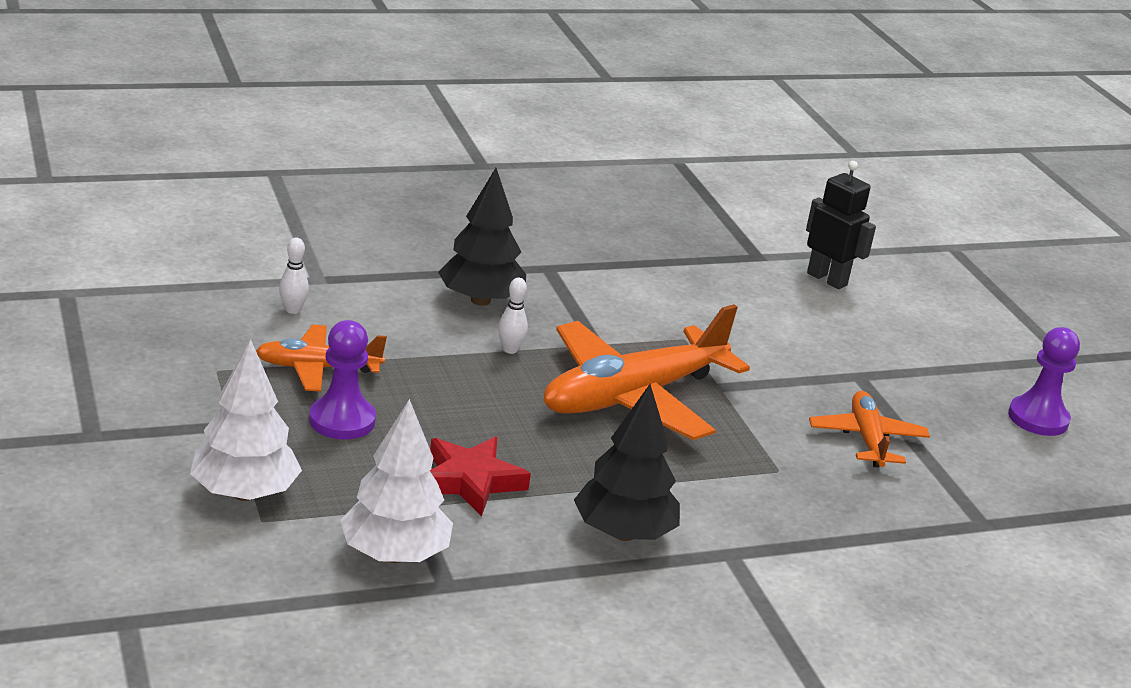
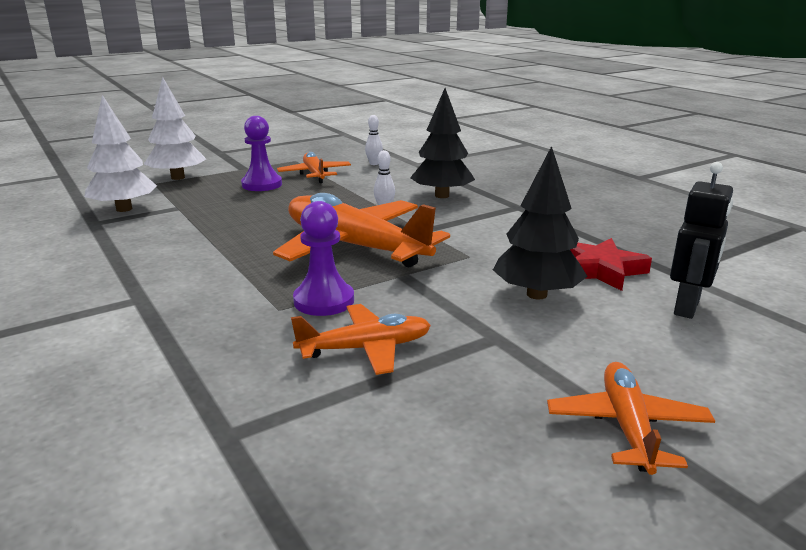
camera: 80 degrees right, 5 degrees down
(471, 481) = (210, 216): red star -> red star (600, 270)
(623, 533) = (160, 260): black tree -> black tree (537, 294)
(986, 366) = (627, 426): none -> orange plane
(1038, 418) = (528, 480): purple pawn -> purple pawn (324, 301)

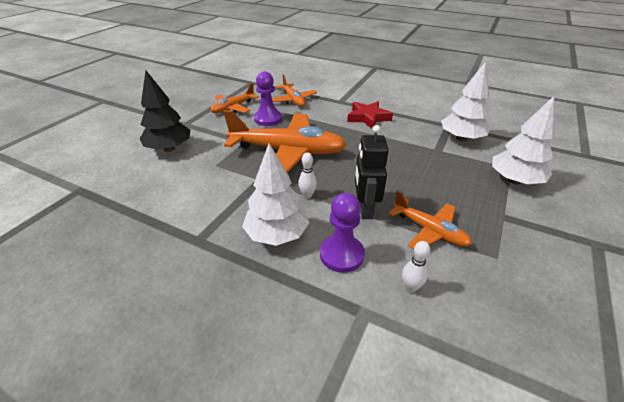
camera: 150 degrees right, 15 degrees up
(262, 184) = (440, 194): purple pawn -> purple pawn (341, 254)
(442, 196) = (277, 234): black tree -> white tree
(600, 270) = (130, 177): red star -> red star (368, 117)
(627, 426) = (135, 109): orange plane -> orange plane (293, 100)
(687, 307) = (86, 162): black robot -> black robot (365, 209)

